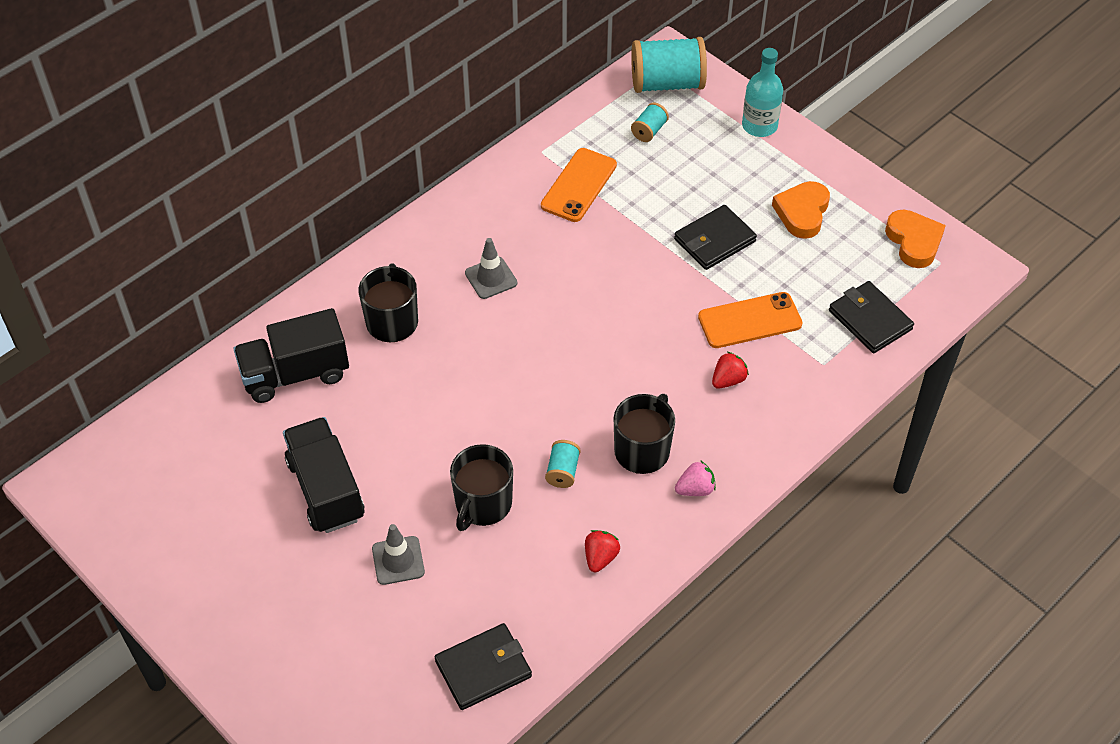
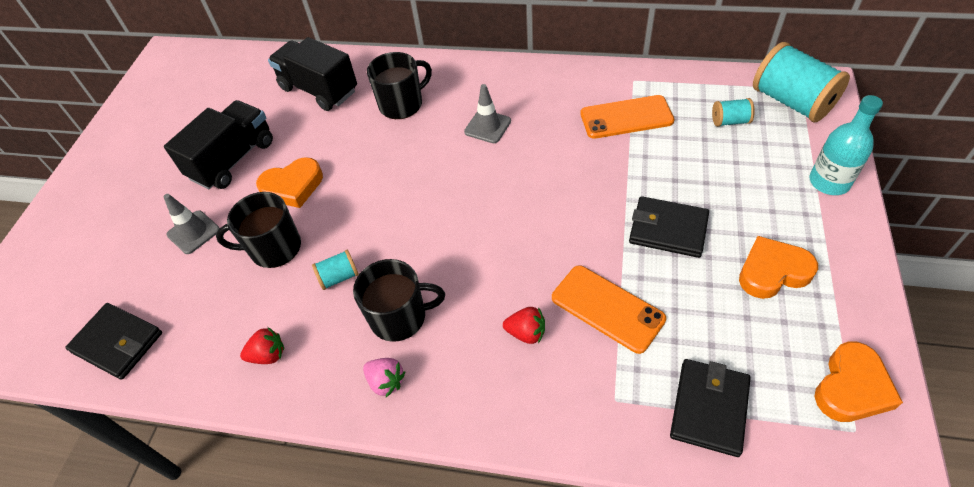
camera: 60 degrees right, 0 degrees up
(417, 457) = (293, 186): none -> orange heart

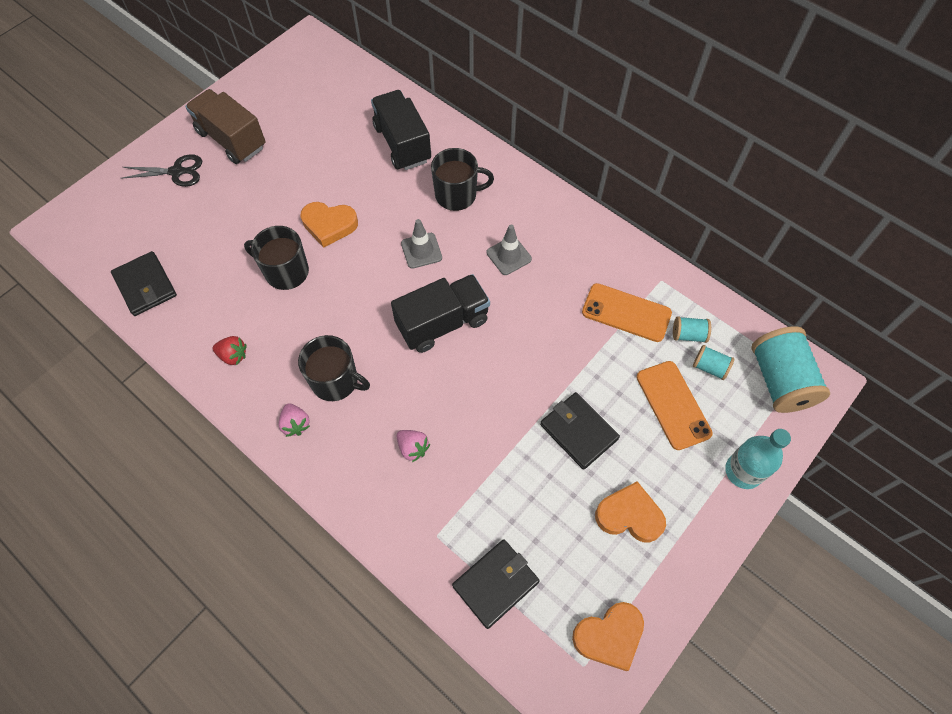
camera: 25 degrees right, 10 degrees up
(91, 220) = (177, 172): none -> black scissors
(136, 165) = (232, 139): none -> brown truck
(193, 232) = (239, 224): grey traffic cone -> grey traffic cone (421, 250)
(233, 160) = (301, 175): black truck -> black truck (442, 323)
(339, 277) = (315, 323): turquoise spool -> turquoise spool (688, 335)
(526, 333) = (413, 448): red strawberry -> pink strawberry
(607, 308) = (483, 466): orange phone -> orange phone (673, 405)

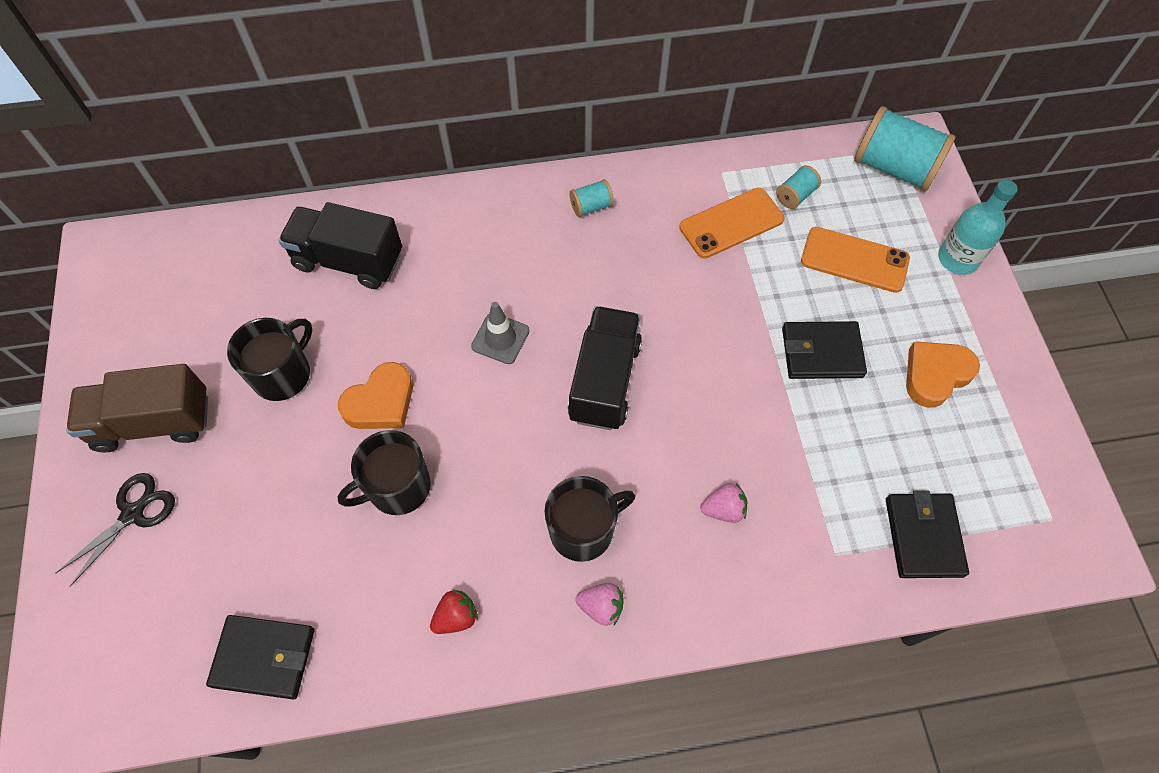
camera: 50 degrees left, 0 degrees up
(457, 195) = (465, 259): black mug -> black mug (283, 374)
(509, 256) = (581, 268): grey traffic cone -> none
(609, 636) = (1038, 477): orange heart -> none
(709, 367) = (840, 205): turquoise spool -> turquoise spool (591, 206)

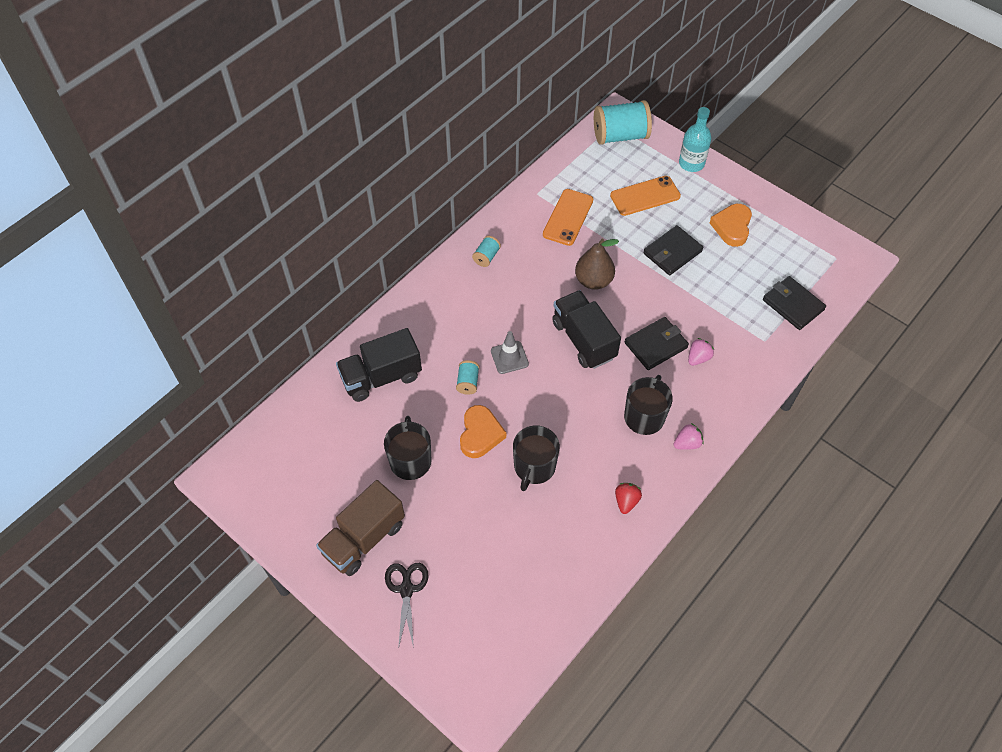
camera: 40 degrees left, 5 degrees down
(264, 657) = (553, 594): black wallet -> black wallet (656, 345)
(687, 319) = (593, 281): none -> brown pear
(795, 195) = (586, 182): turquoise spool -> turquoise spool (468, 382)

